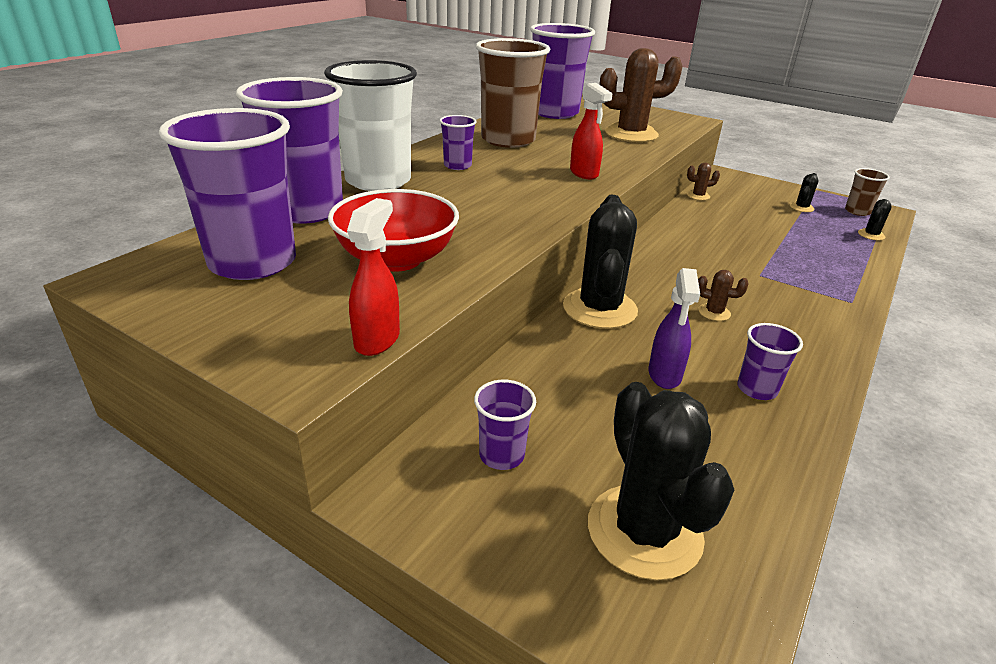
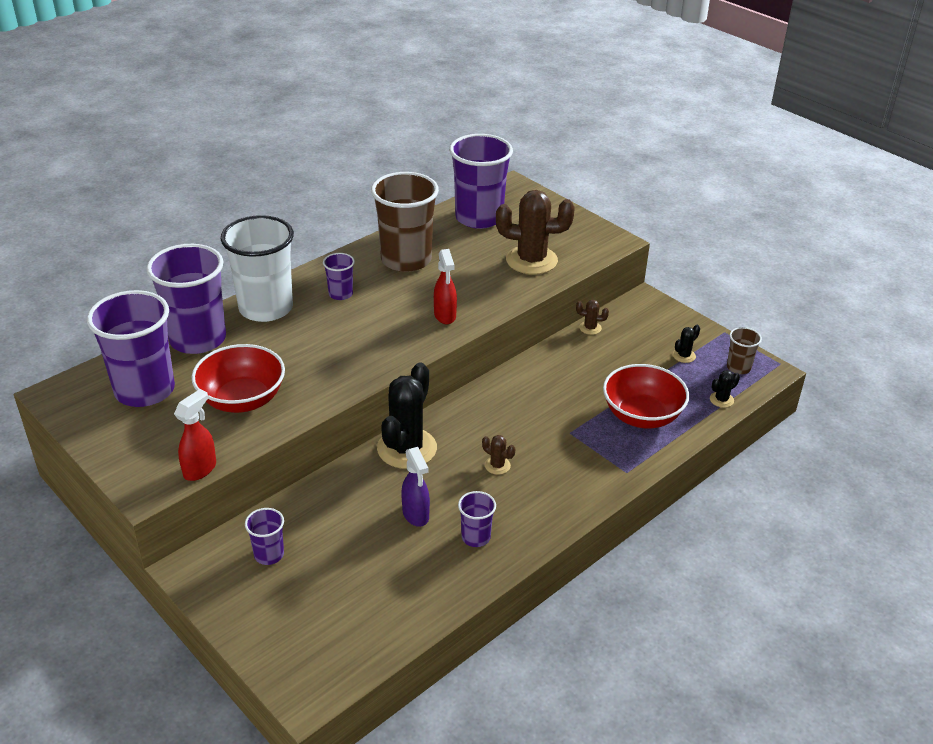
camera: 15 degrees right, 5 degrees up
(644, 531) = (327, 617): black cactus -> none
(664, 375) = (416, 515): purple spray bottle -> purple spray bottle turned 45 degrees counterclockwise
(814, 254) = (642, 416): none -> red bowl

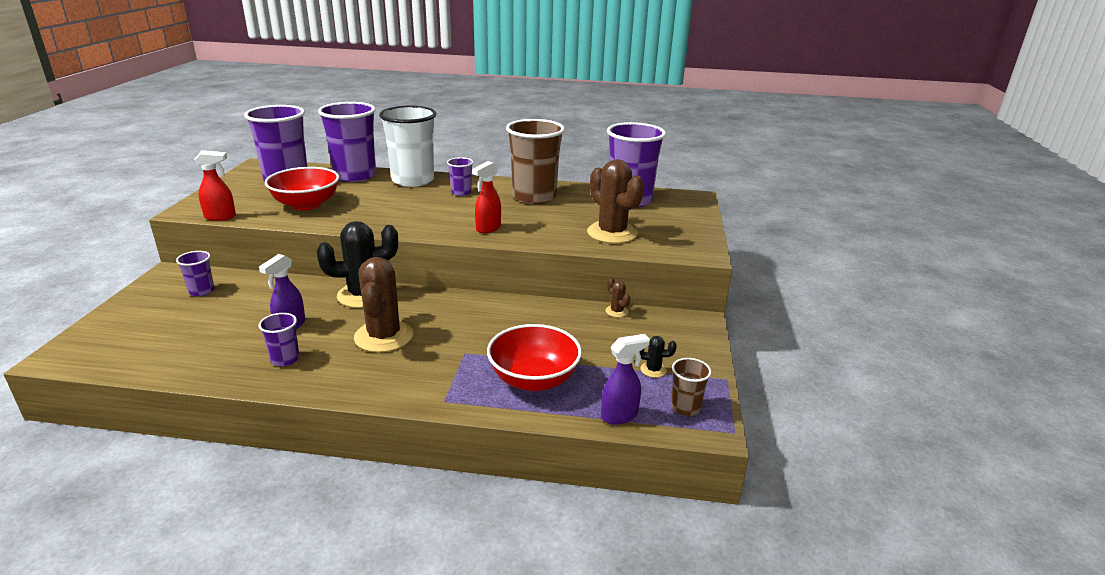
camera: 50 degrees right, 10 degrees down
(497, 465) = (384, 336): brown cactus -> brown cactus, size x2.33
(721, 400) = (620, 416): black cactus -> purple spray bottle

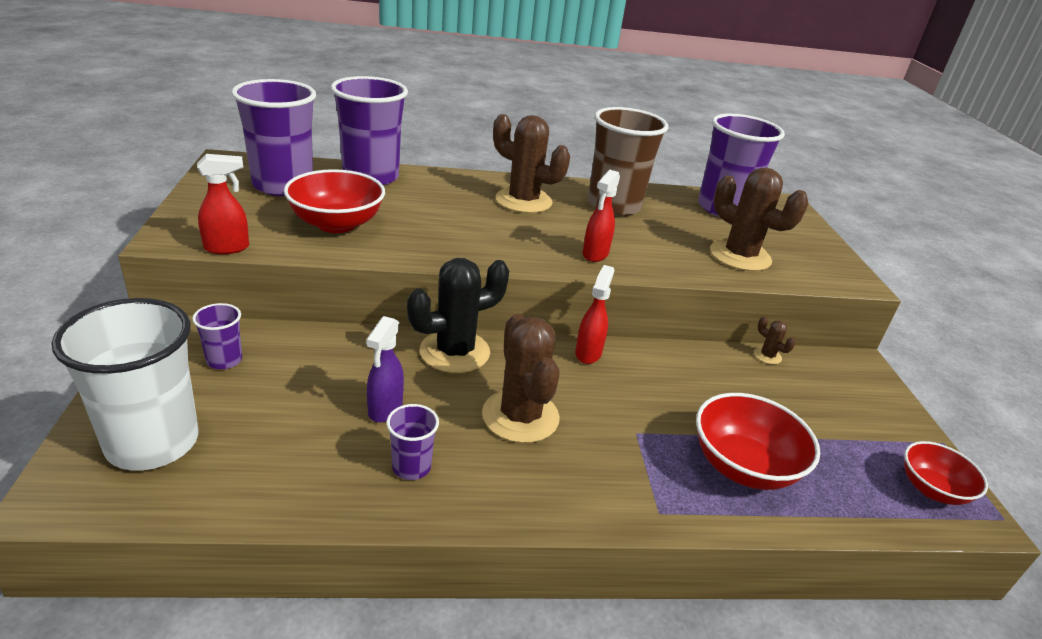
camera: 15 degrees left, 5 degrees up
(413, 180) = (450, 183): white cup -> white cup (153, 442)
(461, 193) = (523, 201): purple cup -> brown cactus
(466, 301) = (588, 353): none -> red spray bottle
(620, 416) = (873, 510): purple spray bottle -> none
(653, 370) = (862, 437): black cactus -> none
(685, 407) = (932, 489): brown cup -> red bowl

